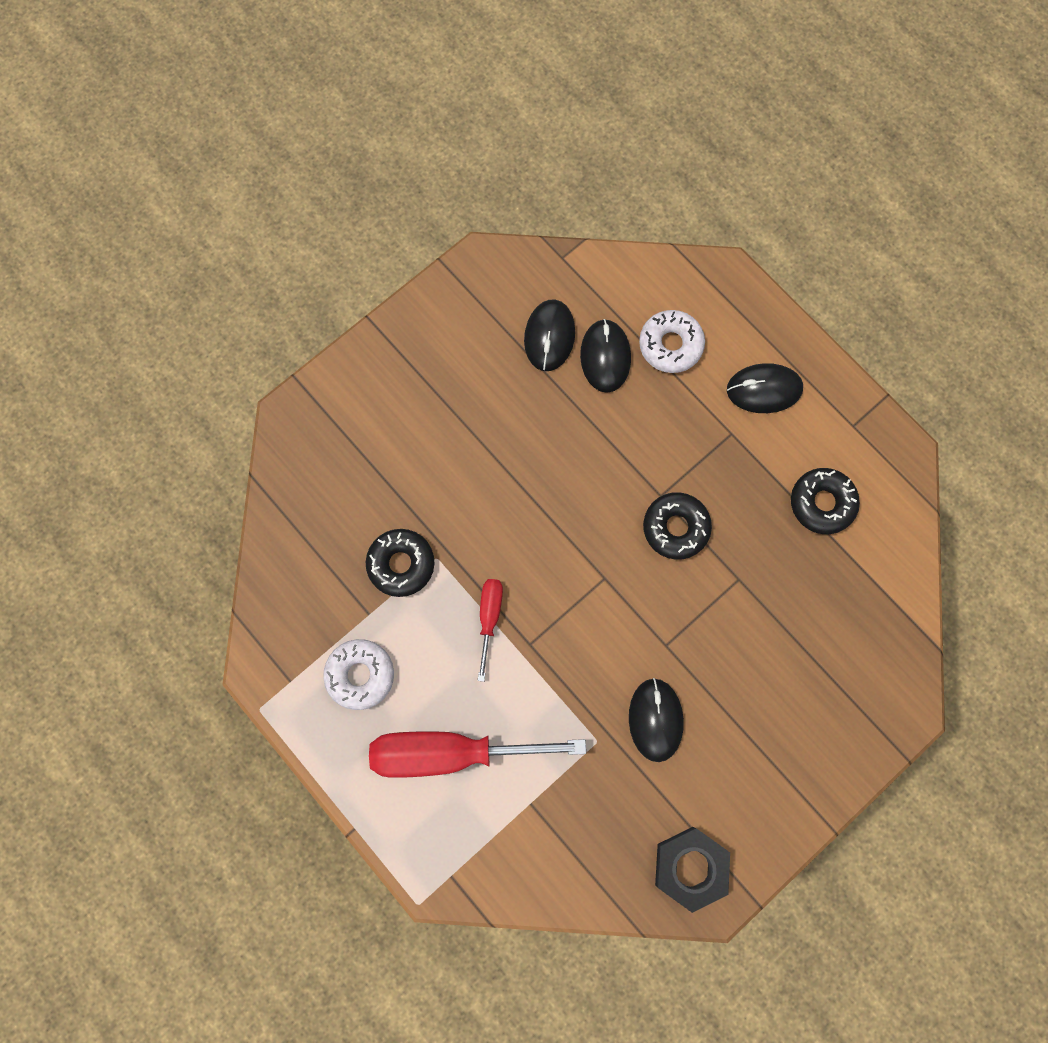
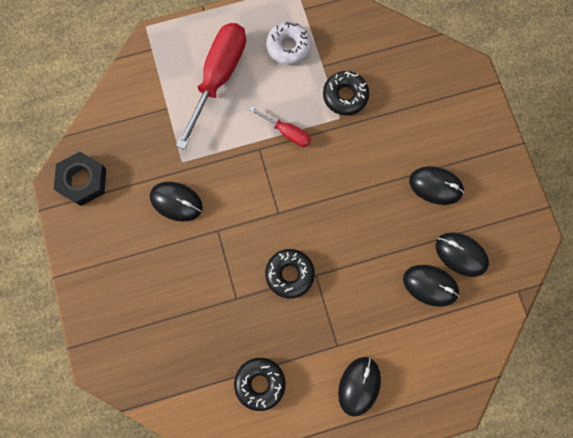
camera: 115 degrees right, 0 degrees up
(475, 399) = (435, 186): none -> black mouse
(670, 345) = (420, 335): white donut -> none

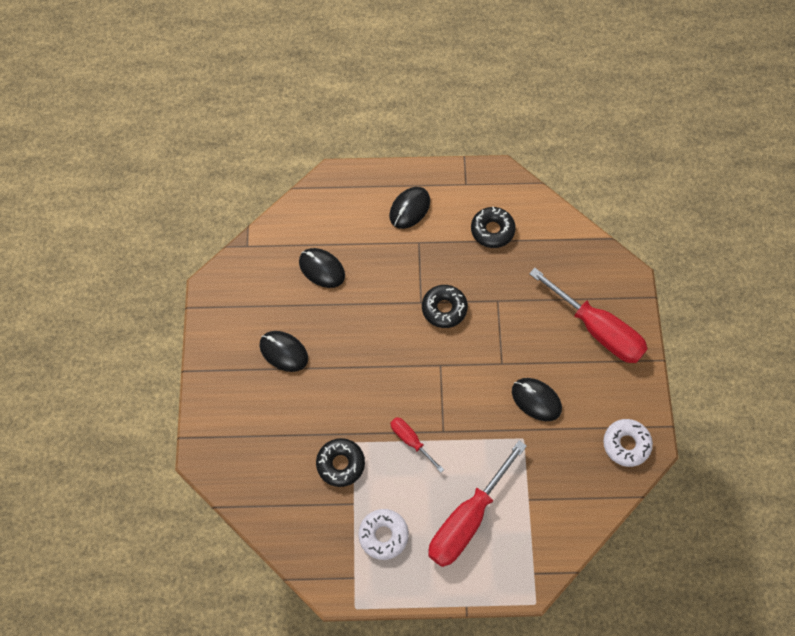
camera: 165 degrees left, 10 degrees down
(82, 181) = (626, 444): black nut -> white donut
(125, 293) = (597, 329): none -> red screwdriver
(461, 254) = (284, 287): black mouse -> none

